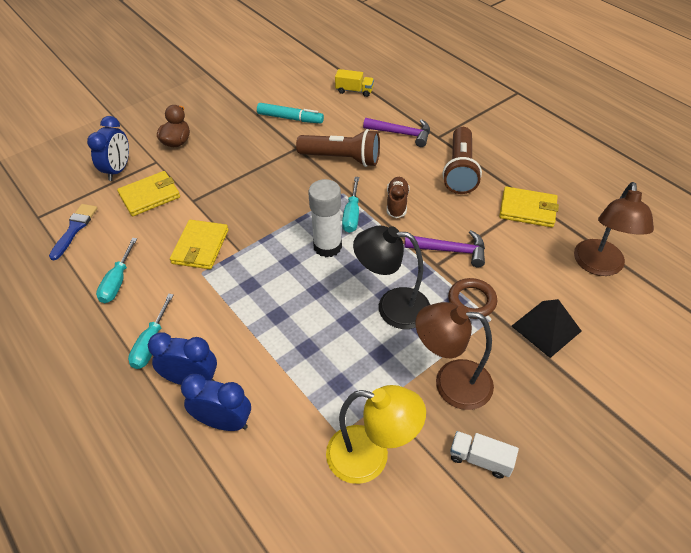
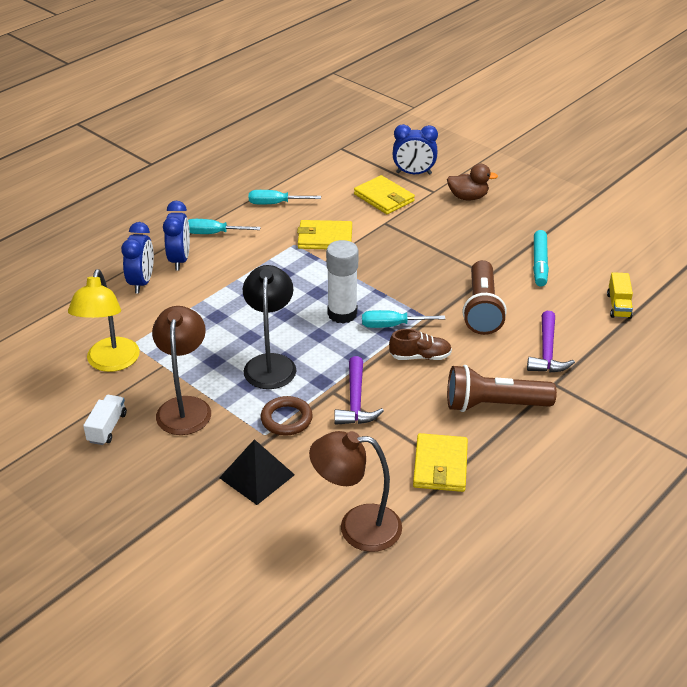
camera: 80 degrees right, 10 degrees down
(74, 229) = (331, 169): blue brush -> none

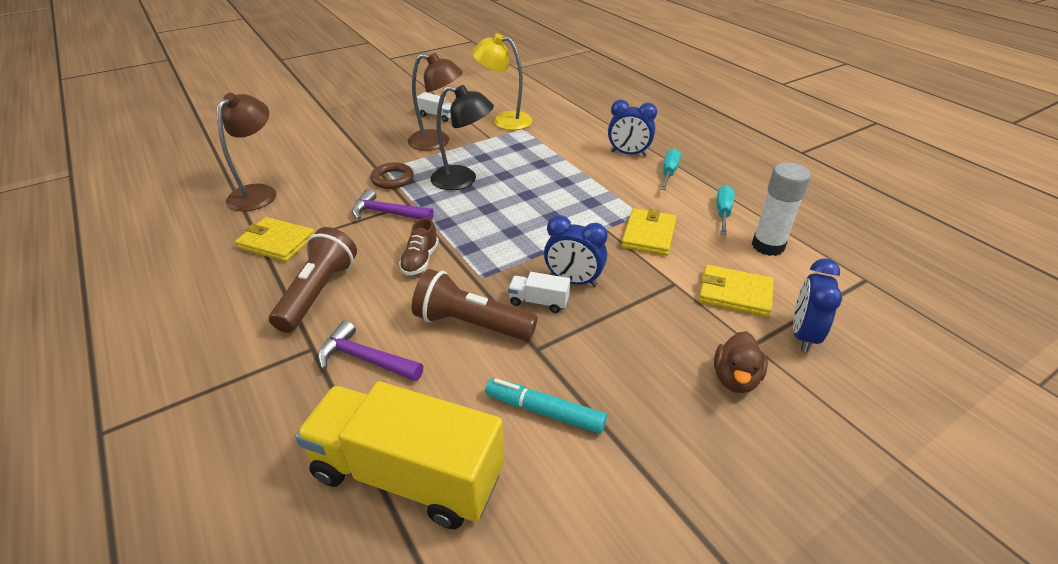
camera: 105 degrees right, 0 degrees up
(142, 282) = (600, 136): blue clock -> blue clock (573, 281)
(257, 476) = (345, 161): black pyramid -> none
(342, 314) = (511, 225): white glue stick -> white glue stick (767, 246)
(384, 198) = (734, 294): yellow wallet -> yellow wallet turned 45 degrees clockwise
(392, 325) = (477, 252): turquoise screwdriver -> none
(439, 282) = (538, 302): none -> white truck
(618, 306) = (407, 474): yellow truck -> yellow truck, size x2.42

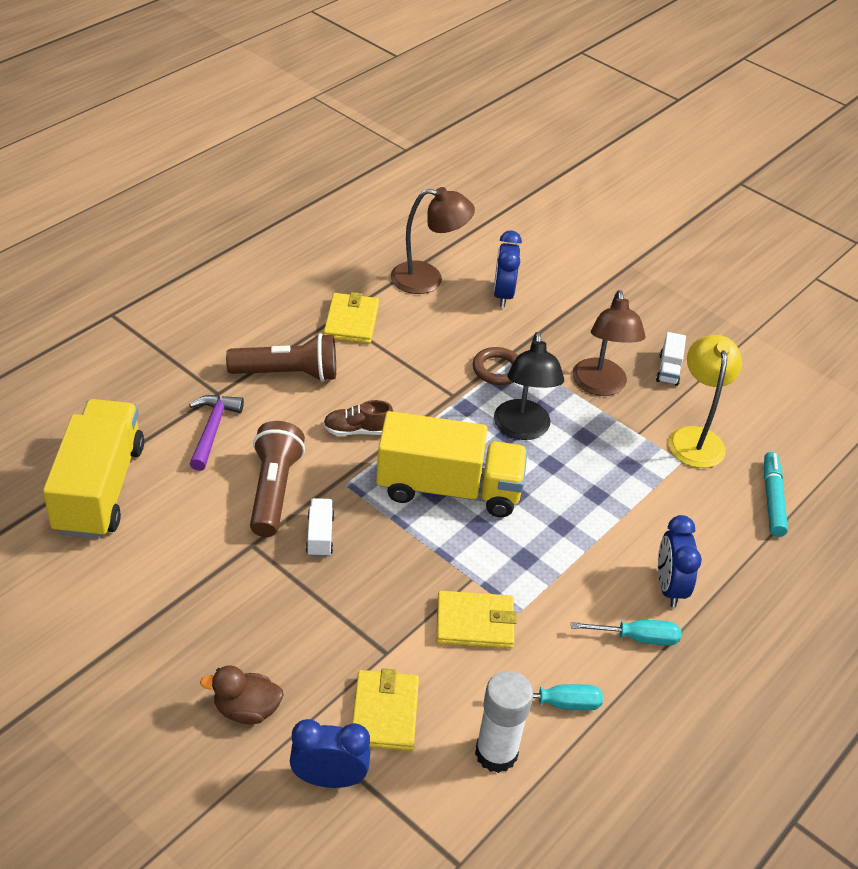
camera: 70 degrees right, 5 degrees up
(387, 213) = (429, 384): purple hammer -> none
(510, 223) = (448, 488): none -> yellow truck
(544, 411) = (176, 562): turquoise marker -> turquoise marker (772, 499)
(573, 281) = (362, 560): blue clock -> blue clock (503, 295)

